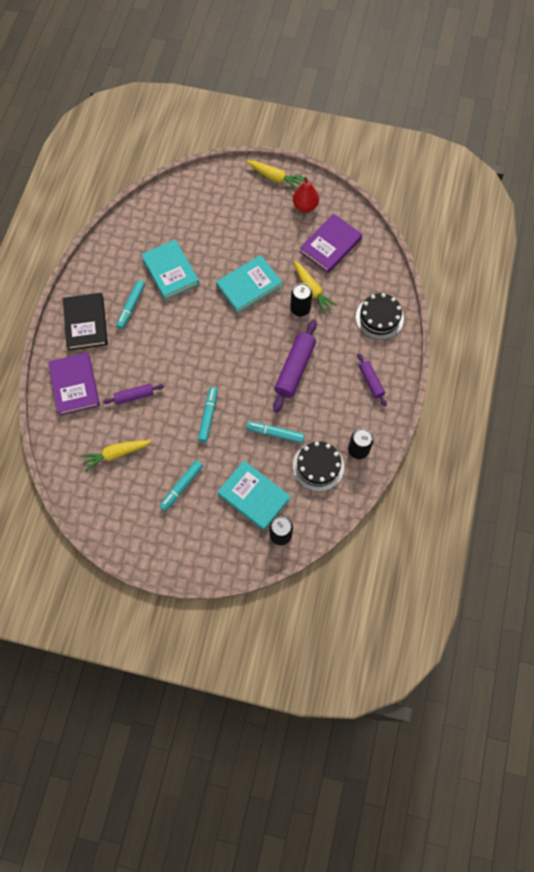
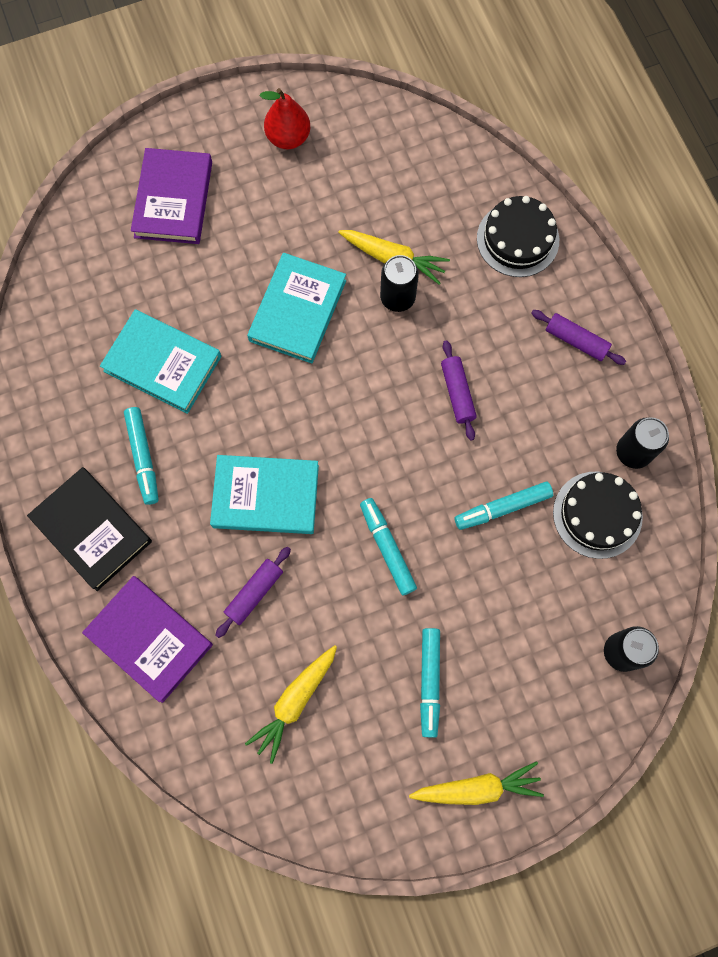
camera: 35 degrees left, 5 degrees up
(253, 496) = (542, 622): turquoise book -> turquoise book (266, 496)
(274, 177) = (210, 121): yellow carrot -> yellow carrot (476, 788)
(294, 369) = (457, 393): purple rolling pin -> purple rolling pin, size x0.57
(330, 245) = (369, 175): purple book -> purple book (173, 199)

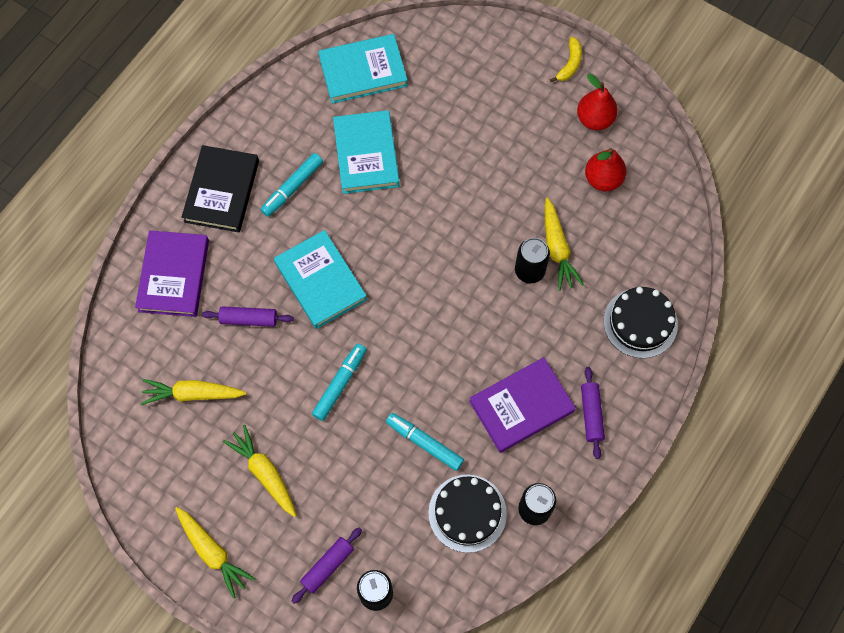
camera: 55 degrees right, 5 degrees down
(173, 199) = (489, 80): purple book -> purple book (521, 406)
(214, 120) = (570, 64): none -> yellow banana
(298, 310) = (469, 212): turquoise book -> turquoise book (363, 71)
(354, 173) = (603, 179): none -> red pear
(429, 682) = (264, 473): turquoise marker -> yellow carrot
(457, 393) = (488, 357): purple rolling pin -> purple rolling pin (327, 566)

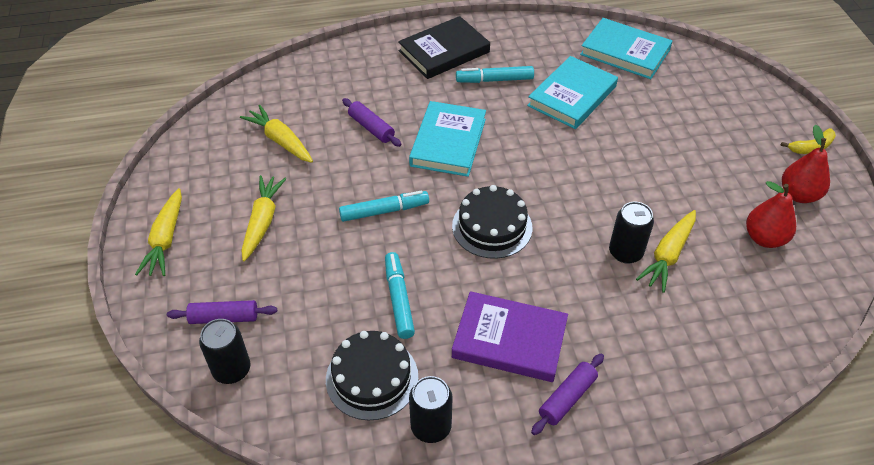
camera: 45 degrees right, 20 degrees down
(173, 275) = (355, 72): purple book -> none
(640, 323) = (693, 366): black cake -> black cake (492, 226)

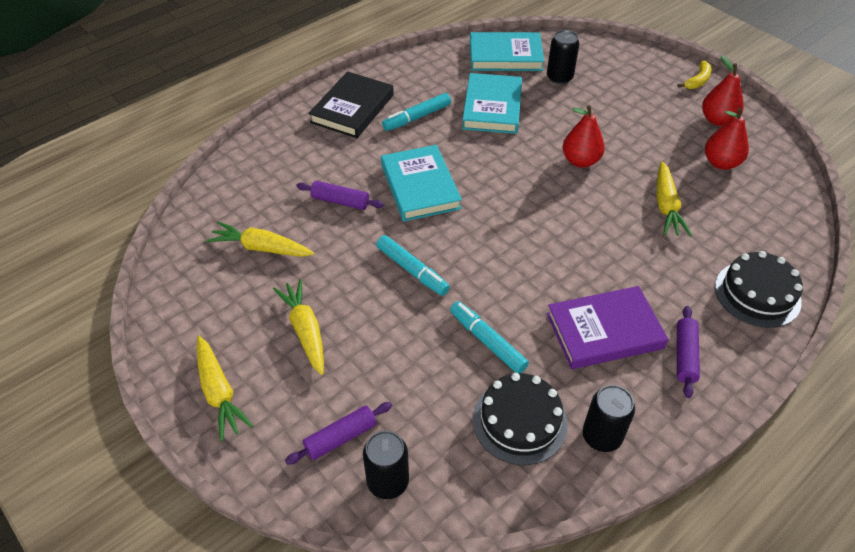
camera: 30 degrees left, 0 degrees up
(384, 211) = (412, 270): turquoise marker -> turquoise marker turned 90 degrees clockwise
(492, 226) = (515, 243): black cake -> black cake (757, 294)
(617, 178) = (580, 161): none -> red pear
(625, 252) = (634, 218): black can -> black can (559, 77)

